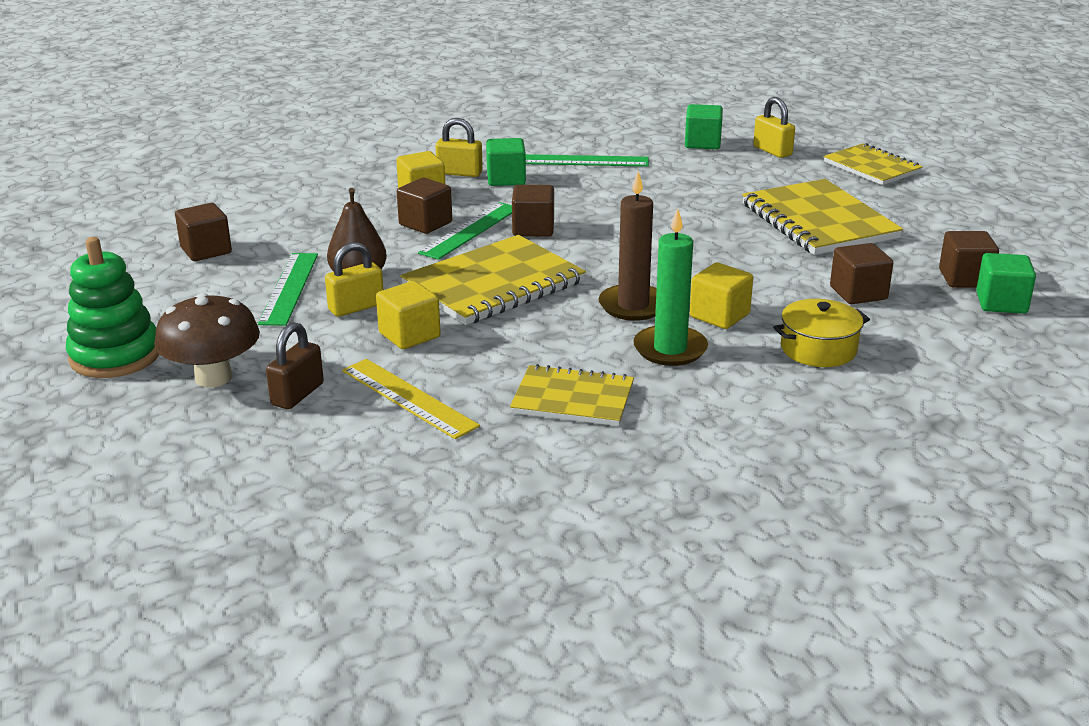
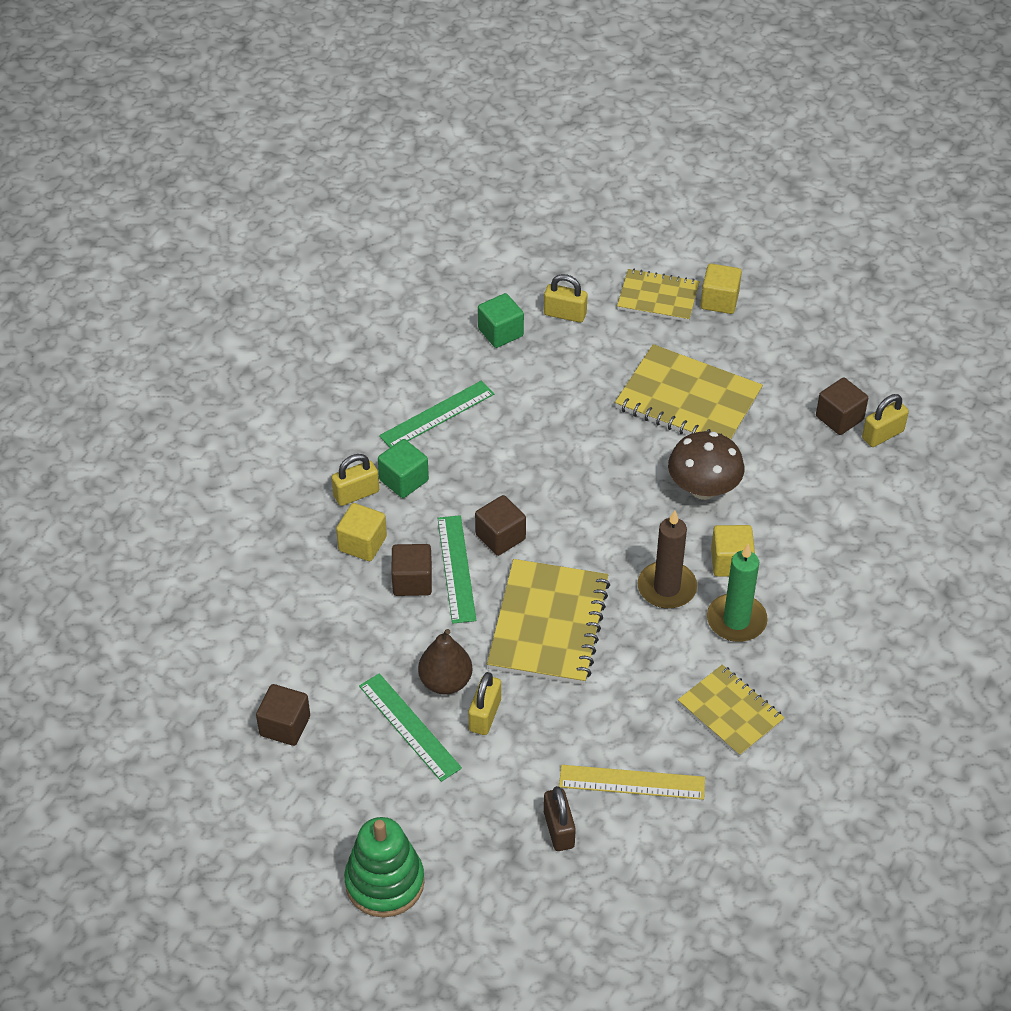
camera: 40 degrees left, 20 degrees up
(213, 377) = (483, 854): brown mushroom -> brown mushroom (703, 489)
(409, 335) = (558, 720): yellow cube -> yellow cube (719, 301)
(573, 399) = (730, 712): yellow notebook -> yellow notebook turned 75 degrees clockwise
(818, 349) = (822, 560): yellow pot -> none
(858, 293) = (791, 478): brown cube -> none
(1001, 303) = (882, 435): green cube -> yellow padlock

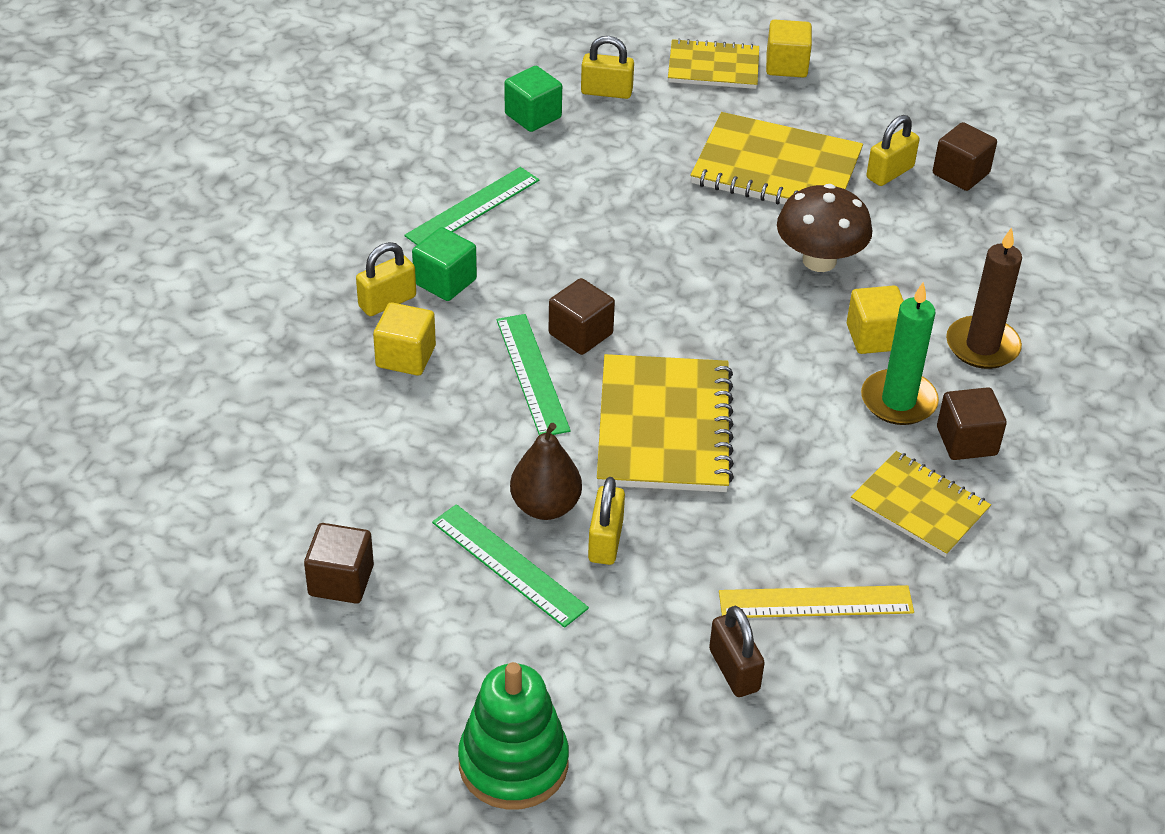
camera: 10 degrees left, 5 degrees down
(412, 581) = (478, 394): brown cube -> brown cube (966, 441)
(667, 588) = (802, 372): brown candle -> brown candle (982, 346)
(882, 435) = (1016, 187): yellow padlock -> yellow padlock (890, 173)

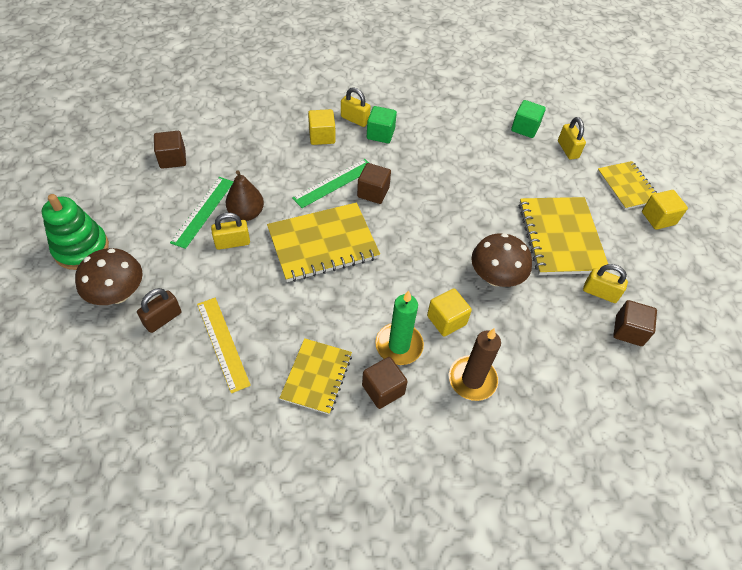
camera: 65 degrees right, 10 degrees up
(473, 208) = (439, 127): green ruler -> none
(651, 724) = (118, 294): none -> brown mushroom

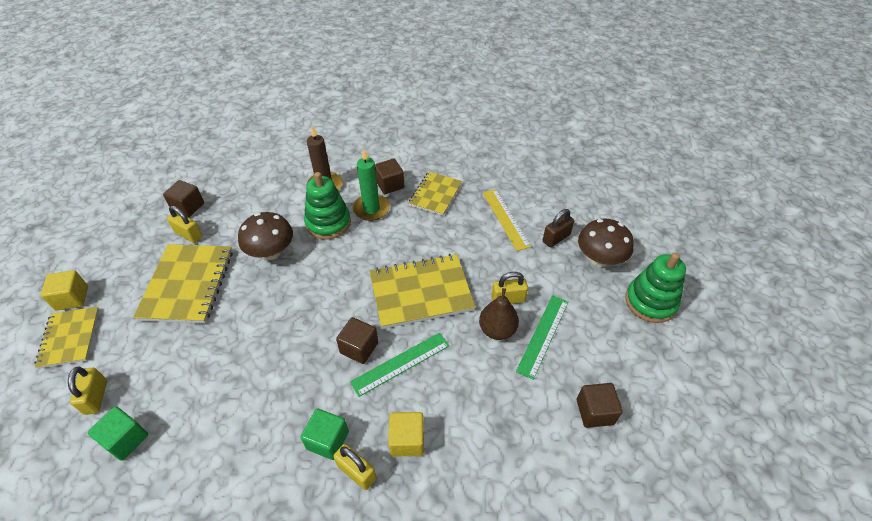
camera: 170 degrees left, 5 degrees down
(446, 320) = (328, 223): yellow cube -> green stacking toy

